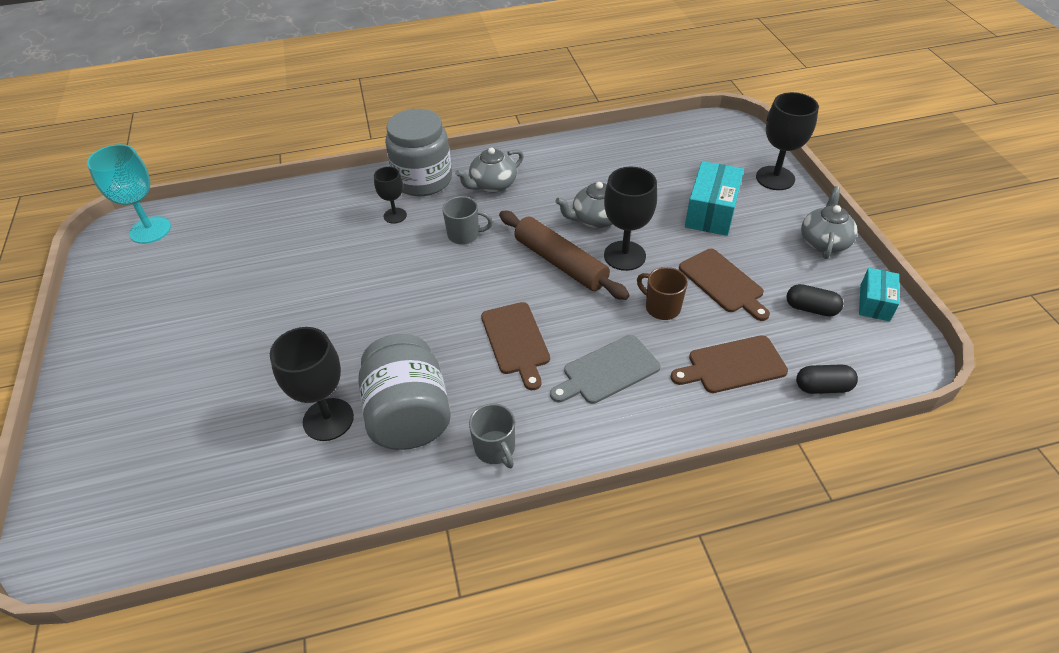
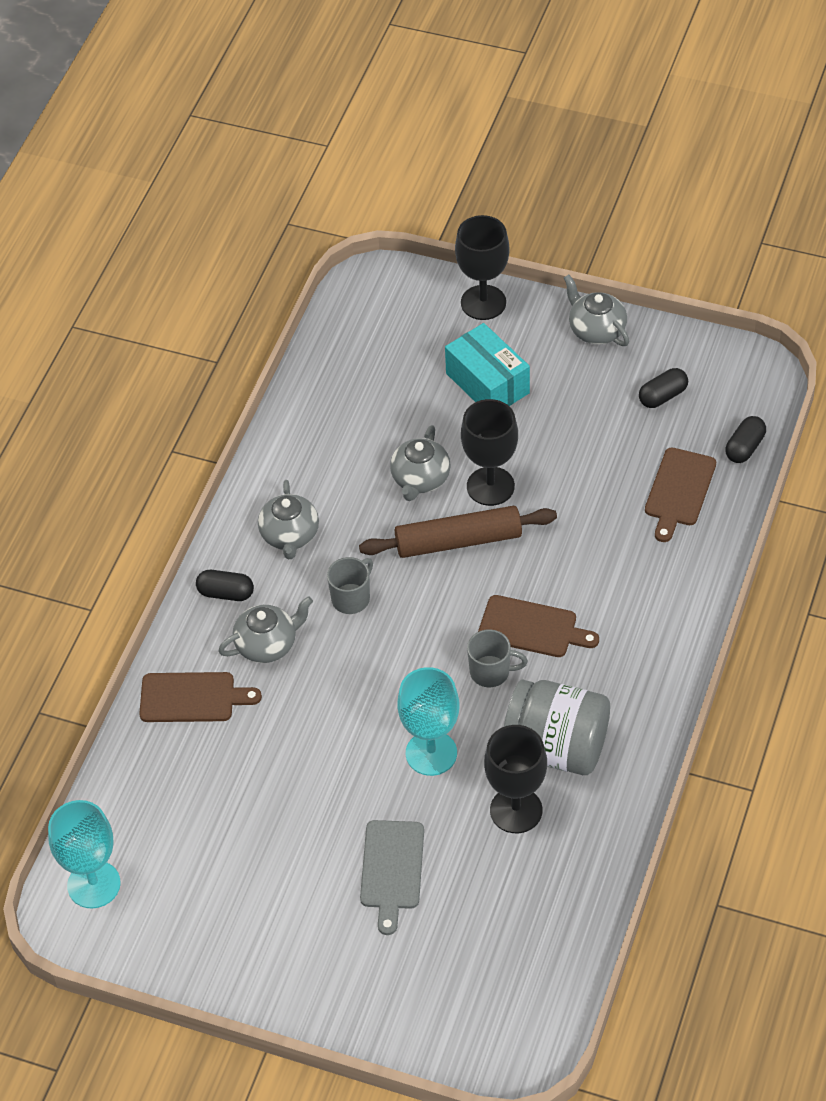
camera: 55 degrees left, 5 degrees up
(354, 340) = (431, 753): none -> turquoise goblet
(395, 215) = (267, 644): black goblet -> grey teapot
(423, 180) = (226, 593): grey jar -> black capsule
(495, 449) = (640, 701): grey mug -> grey mug (491, 672)
(608, 371) = (618, 580): grey cutting board -> grey cutting board (392, 869)
(661, 307) = (577, 498): brown mug -> none
(723, 283) = (584, 436): brown cutting board -> brown cutting board (192, 698)
(874, 303) = (691, 349): turquoise box -> none

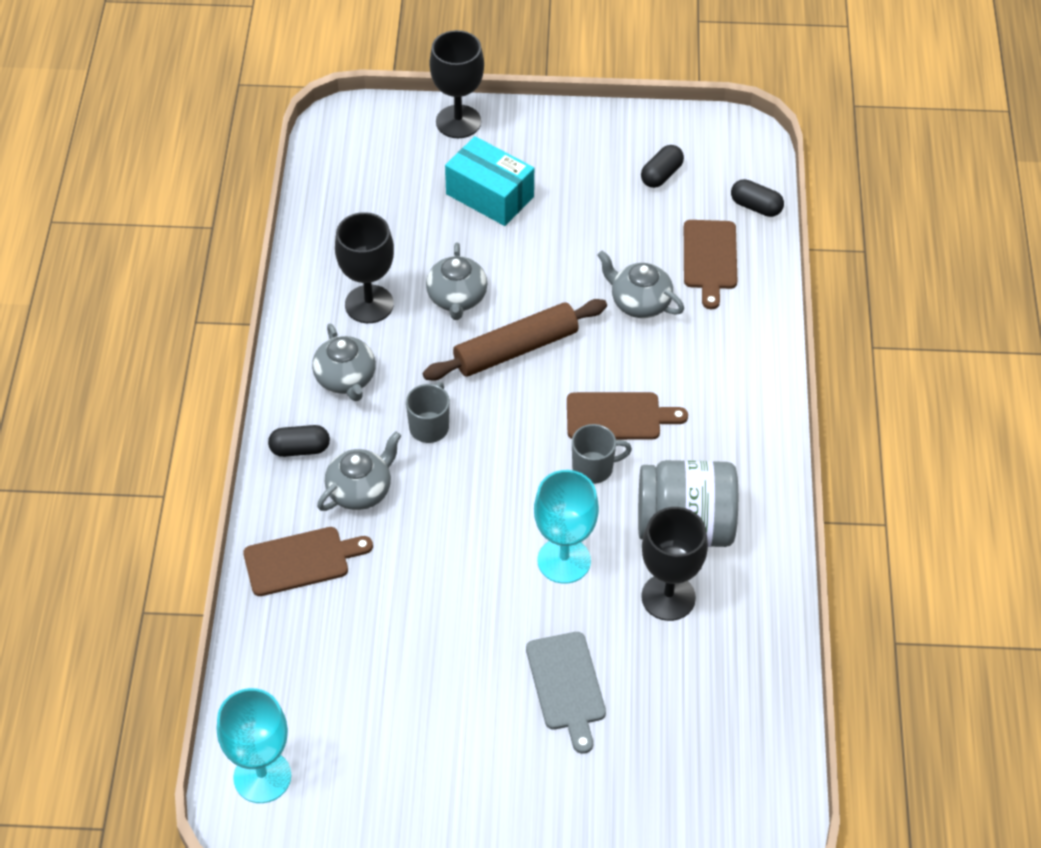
camera: 20 degrees left, 0 degrees up
(490, 486) = (528, 291): black goblet -> black goblet (369, 304)
(596, 330) = (576, 126): grey teapot -> grey teapot (639, 302)
(745, 447) = (756, 207): black capsule -> black capsule turned 75 degrees counterclockwise

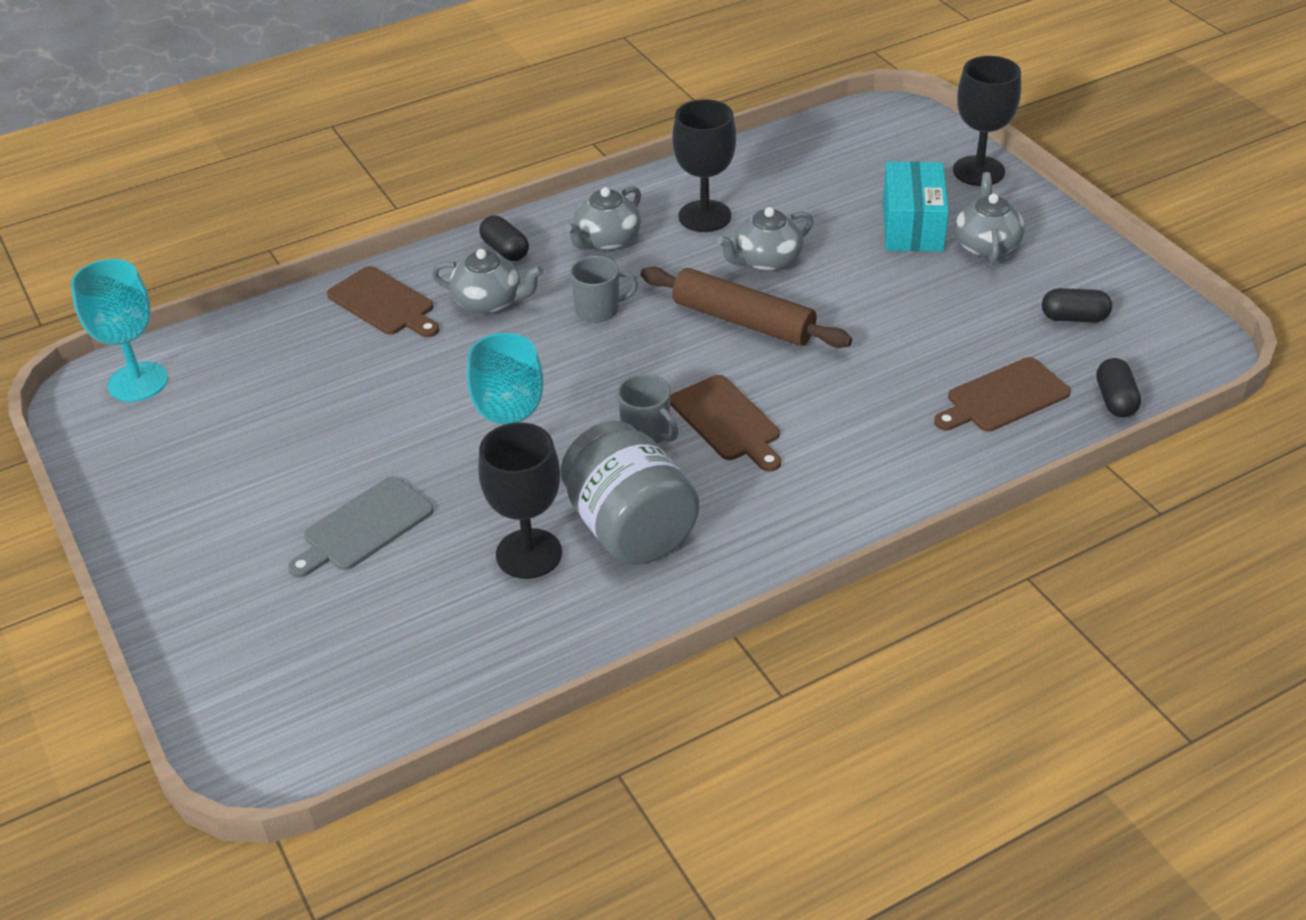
camera: 60 degrees right, 10 degrees down
(639, 302) = (889, 374): grey teapot -> grey teapot (986, 245)

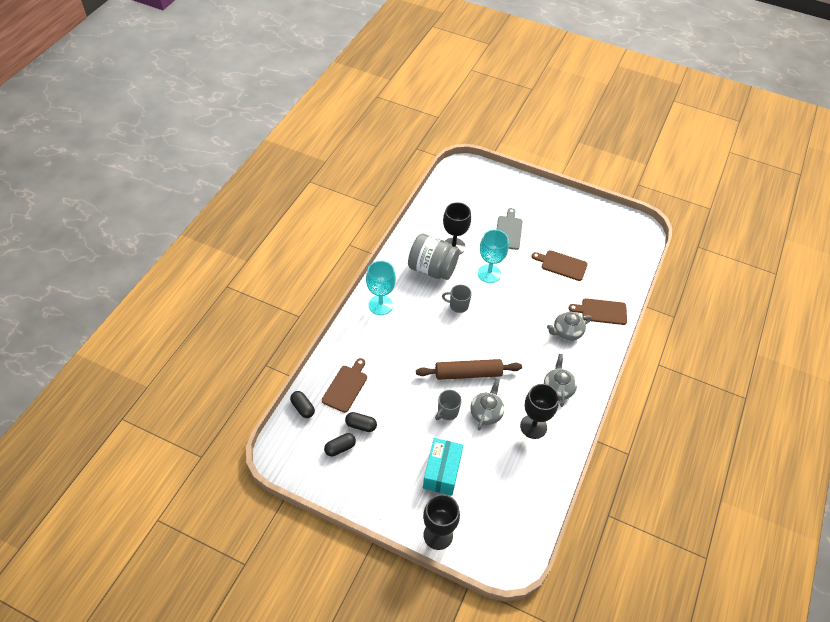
camera: 140 degrees right, 10 degrees up
(138, 382) = (635, 240): turquoise goblet -> turquoise goblet (380, 305)
(505, 250) = (589, 361): black capsule -> black capsule (361, 425)
(599, 310) = (525, 350): grey mug -> grey mug (447, 412)
(727, 421) = (436, 324): brown cutting board -> brown cutting board (562, 265)
(912, 226) = (442, 472): turquoise box -> turquoise box turned 45 degrees clockwise
(986, 245) = (402, 477): grey teapot -> none

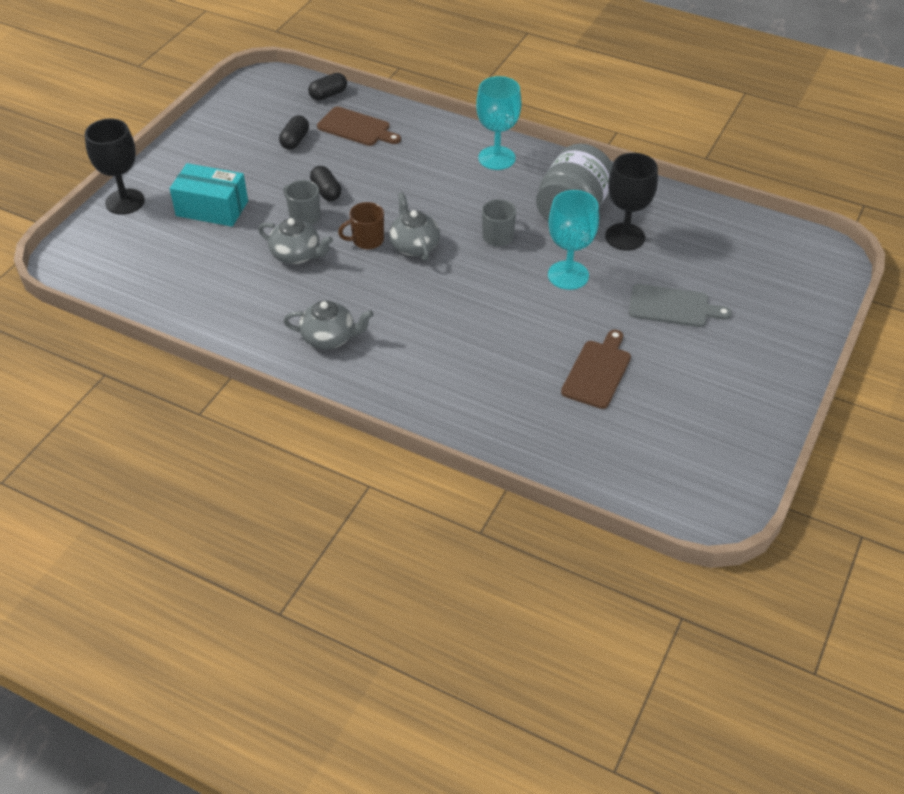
camera: 95 degrees right, 5 degrees down
(340, 448) = (265, 124): black capsule -> black capsule (326, 191)
(468, 374) = (367, 240): brown rolling pin -> brown mug
(533, 426) = (265, 303): black goblet -> none
(566, 332) = (442, 361): grey teapot -> grey teapot (414, 245)
(601, 311) = (488, 415): brown cutting board -> none

